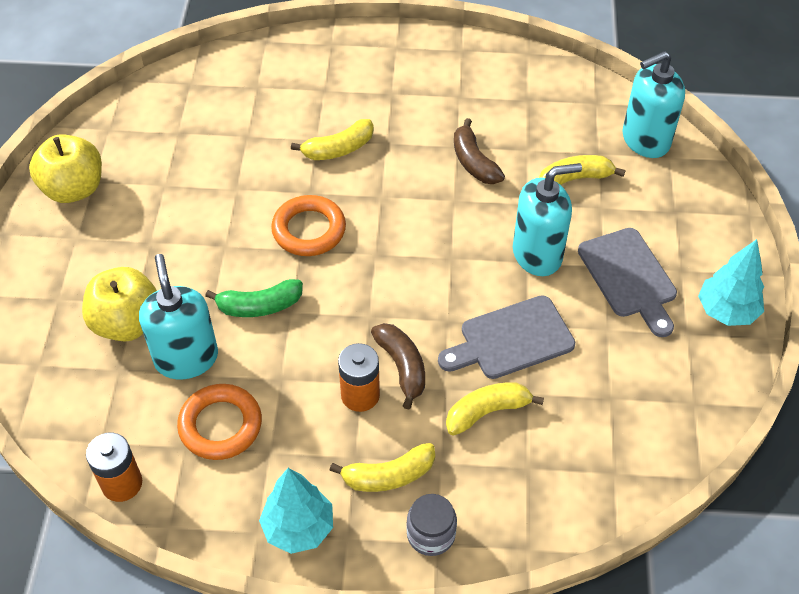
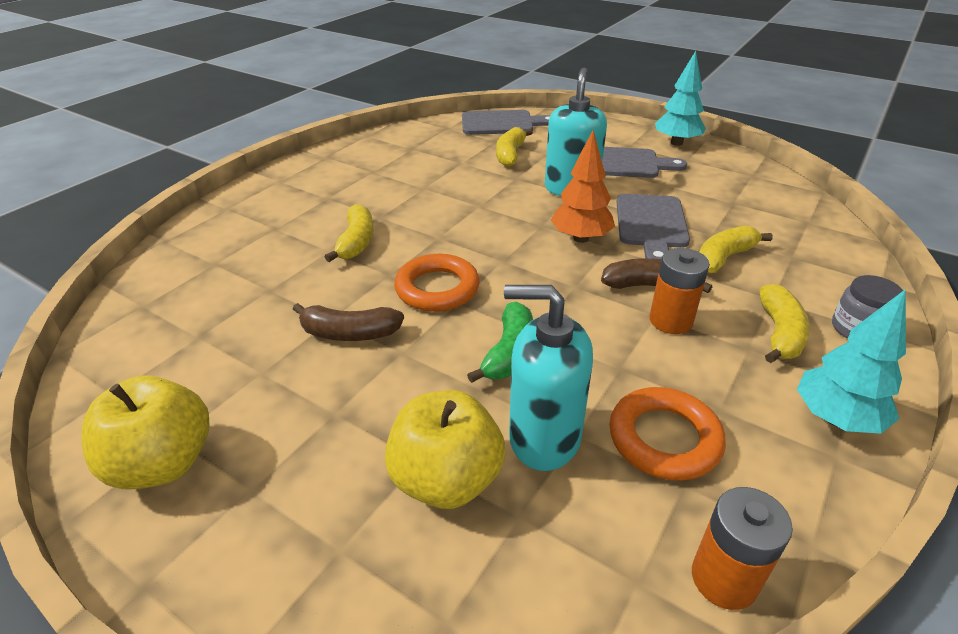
camera: 60 degrees left, 15 degrees down
(447, 294) = (580, 238): none -> orange tree
(474, 162) = (449, 185): brown banana -> brown banana (349, 333)
(487, 412) = (724, 258): yellow banana -> yellow banana turned 45 degrees clockwise
(645, 140) = (501, 123): turquoise soap dispenser -> grey cutting board

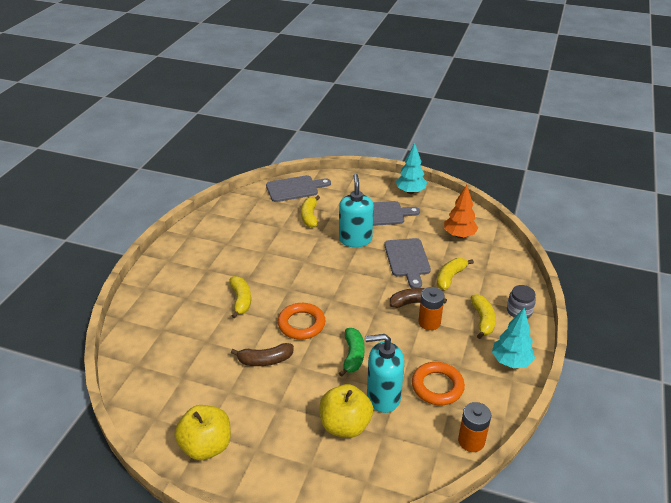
camera: 15 degrees left, 0 degrees up
(580, 238) = (370, 276): orange tree -> orange tree (459, 235)

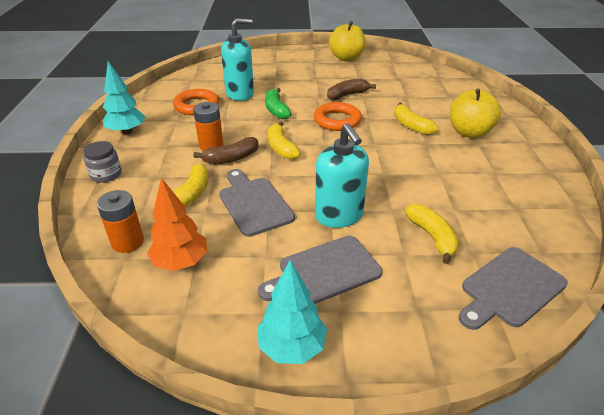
camera: 160 degrees right, 0 degrees up
(345, 425) = (262, 78): yellow apple -> yellow apple (469, 132)
(471, 441) = (168, 86): orange battery -> orange battery (127, 242)
(482, 320) = (152, 158): yellow banana -> yellow banana (281, 148)

